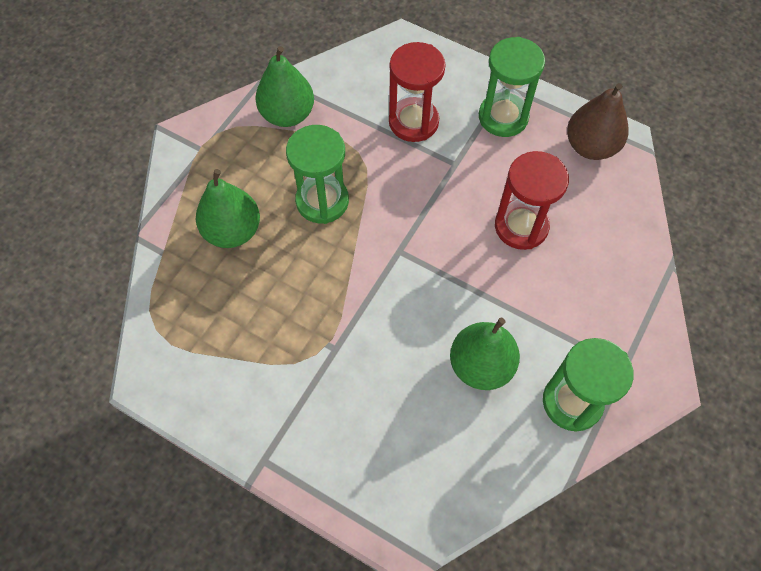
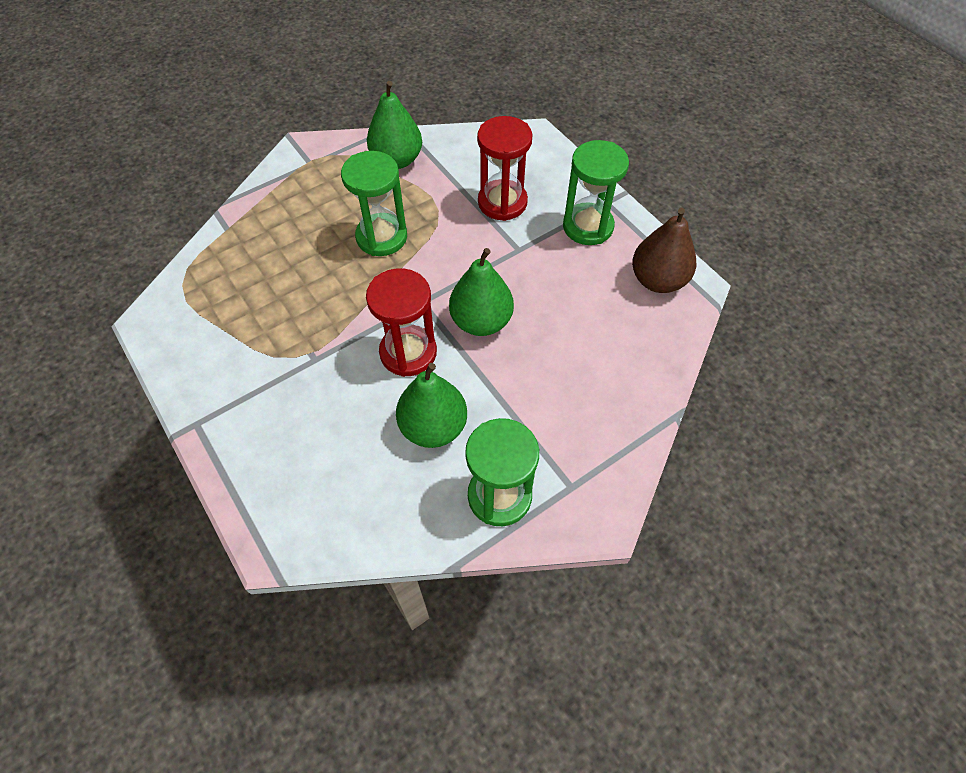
camera: 25 degrees right, 5 degrees down
(232, 231) = (292, 233): green pear -> green pear (481, 321)
(521, 226) = (547, 323): red hourglass -> red hourglass (408, 352)

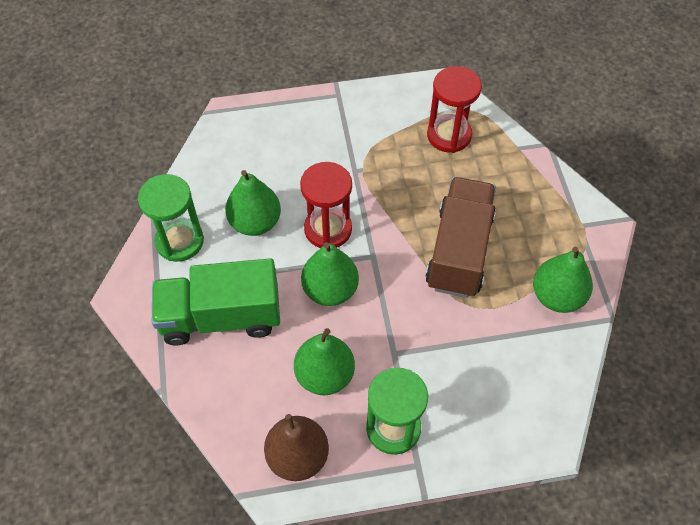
camera: 115 degrees right, 0 degrees up
(381, 237) = (459, 251): green hourglass -> brown truck
(502, 202) = (459, 365): red hourglass -> red hourglass (449, 135)
(567, 403) = (221, 317): none -> green truck
(572, 290) = (325, 375): none -> green pear

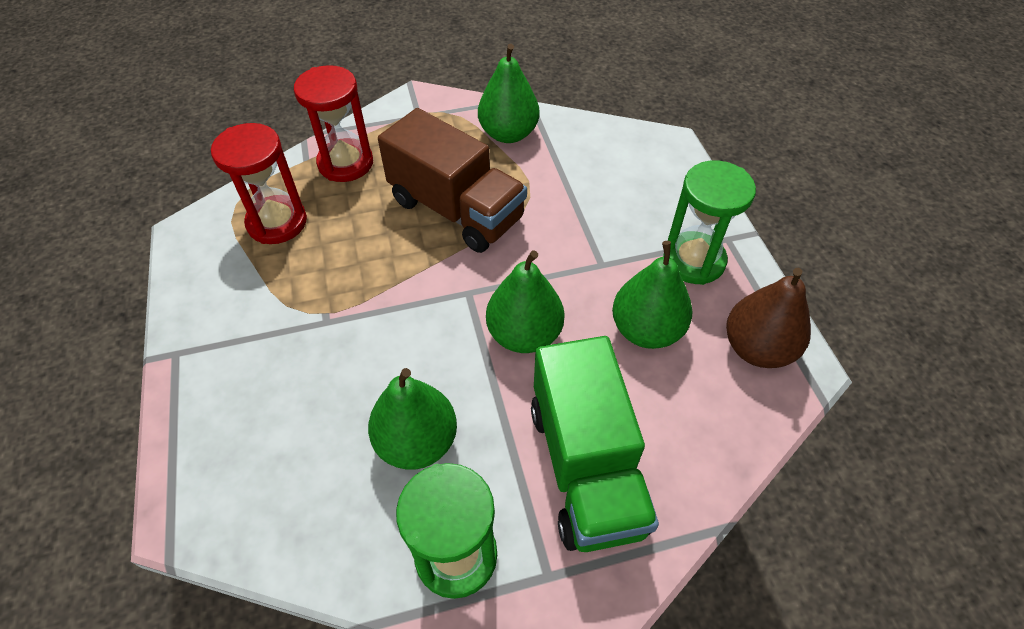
camera: 95 degrees left, 5 degrees down
(328, 229) = (428, 345): red hourglass -> red hourglass (345, 163)
(459, 251) = (456, 210): brown truck -> brown truck turned 150 degrees counterclockwise

